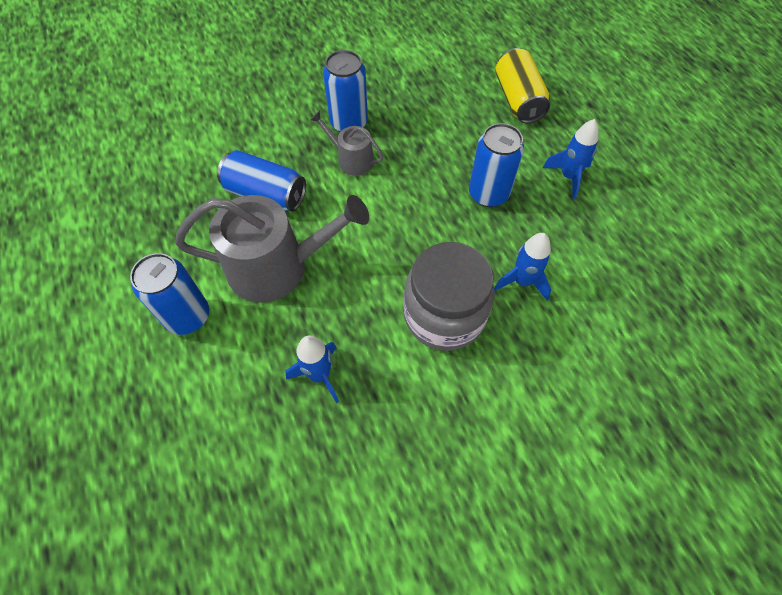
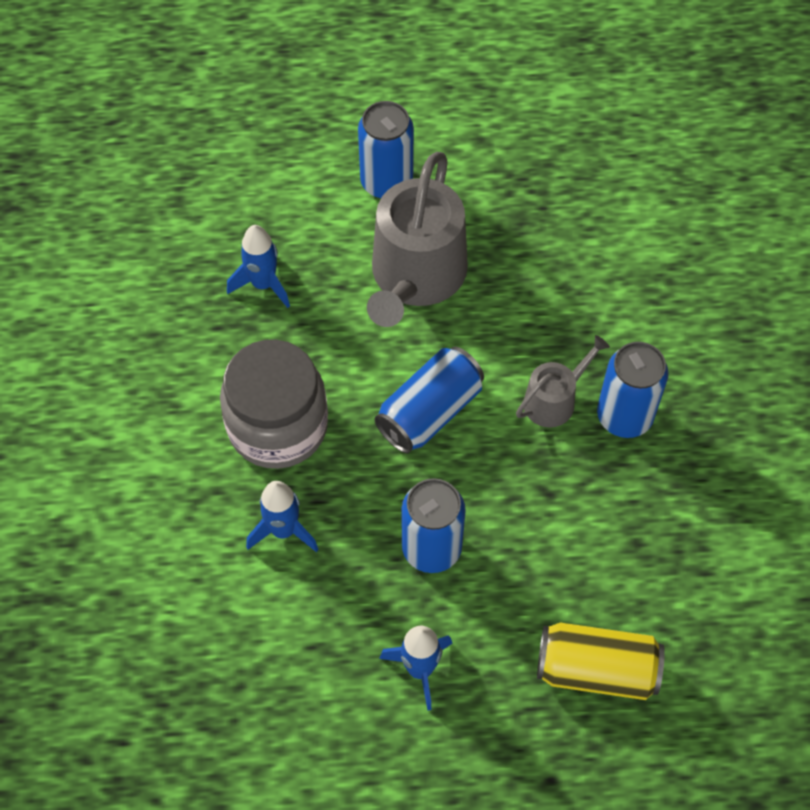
camera: 110 degrees right, 0 degrees up
(266, 194) = (529, 288): blue can -> blue can (429, 412)

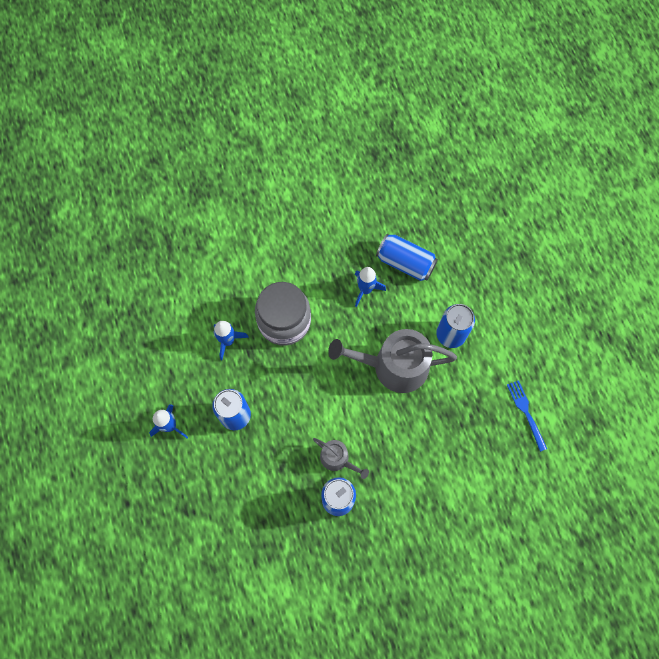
camera: 75 degrees right, 10 degrees up
(429, 412) = (313, 395): blue can -> blue can (405, 263)
(546, 117) = (526, 412): none -> blue fork
(596, 670) = (188, 514): yellow can -> none

